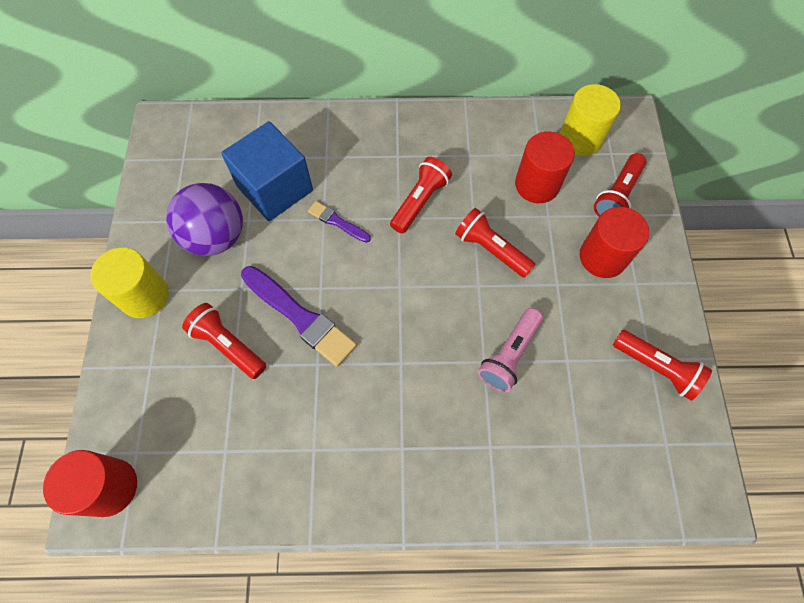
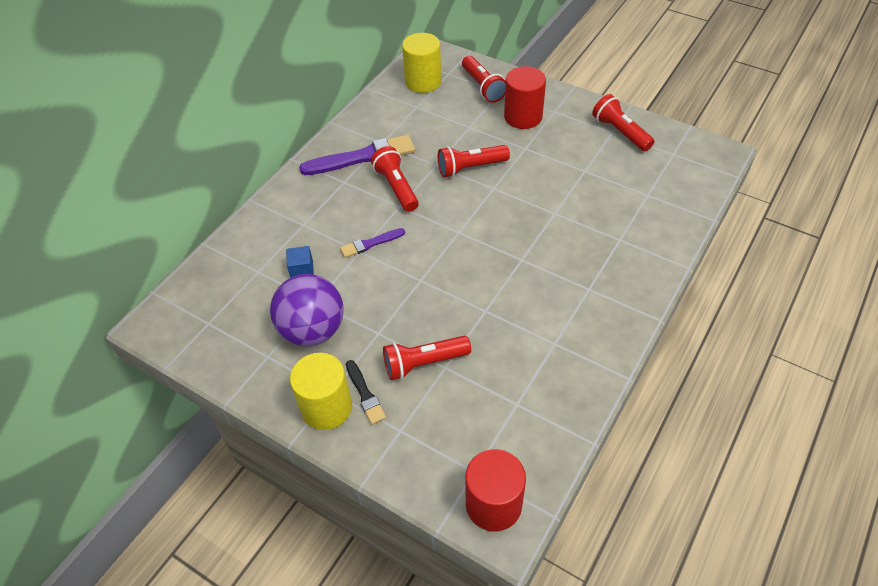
camera: 55 degrees left, 15 degrees down
(172, 317) = (365, 394): none -> black brush
(275, 188) = (302, 270): blue cube -> blue cube, size x0.41
(300, 317) = (435, 304): purple brush -> purple brush (362, 157)
(509, 355) = (559, 197): pink flashlight -> none
(537, 185) = (439, 120): red cylinder -> none
(656, 368) = (620, 132): red flashlight -> red flashlight turned 105 degrees counterclockwise

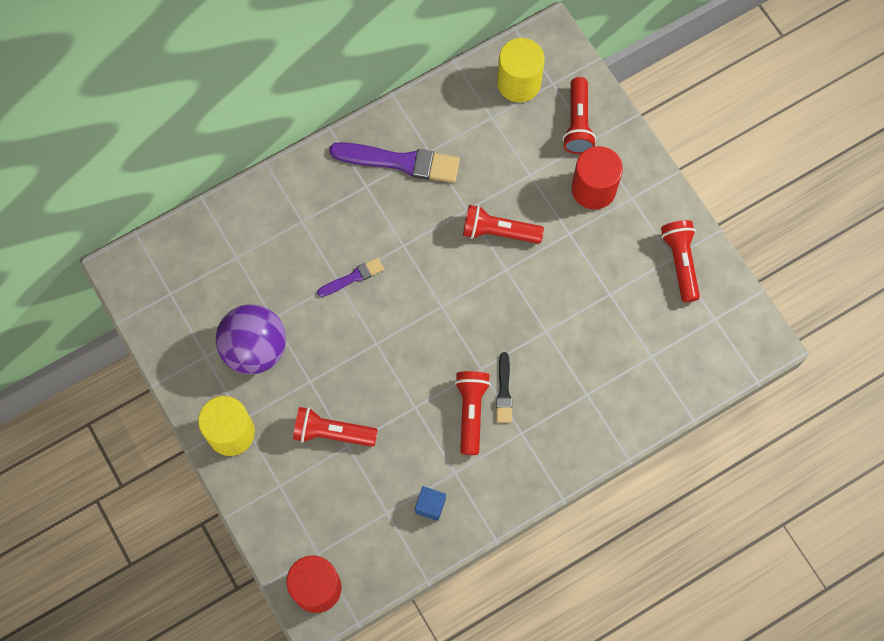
camera: 25 degrees right, 20 degrees up
(302, 270) = (276, 276): blue cube -> blue cube (430, 505)
(365, 394) = (268, 437): black brush -> black brush (504, 391)
(370, 243) = (352, 277): purple brush -> purple brush turned 150 degrees clockwise
(396, 187) = (412, 219): red flashlight -> red flashlight (471, 412)

